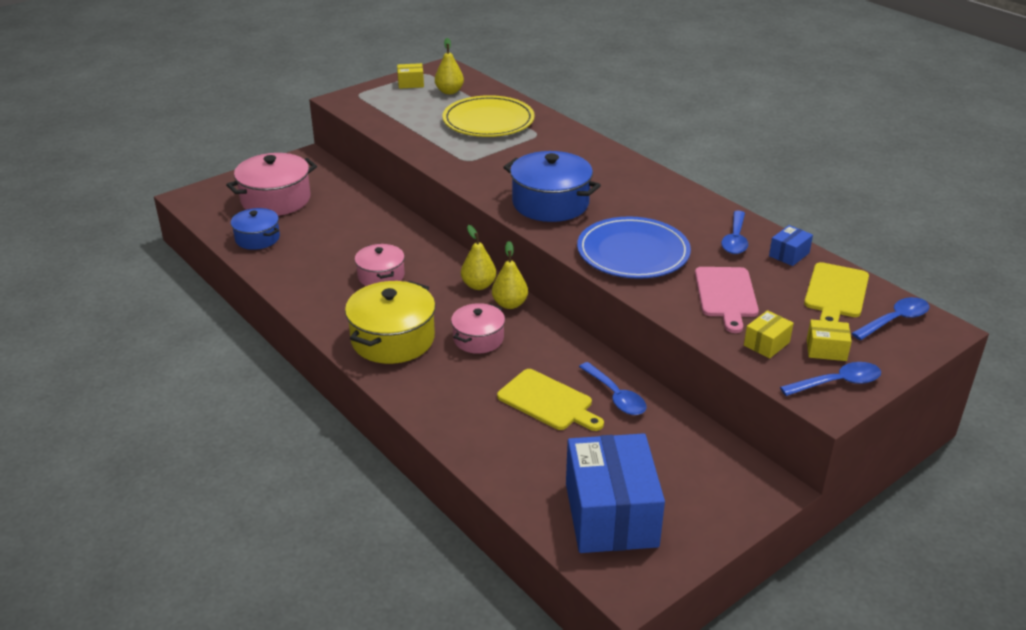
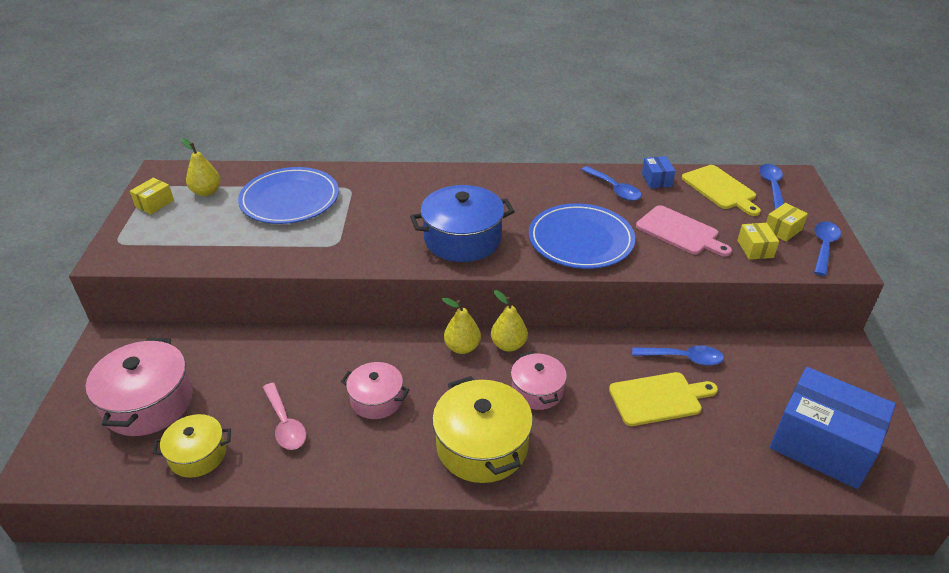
camera: 50 degrees left, 5 degrees up
(257, 238) = (198, 455): blue pot -> yellow pot
(317, 254) = (285, 424): none -> pink spoon
(488, 121) = (290, 199): yellow plate -> blue plate

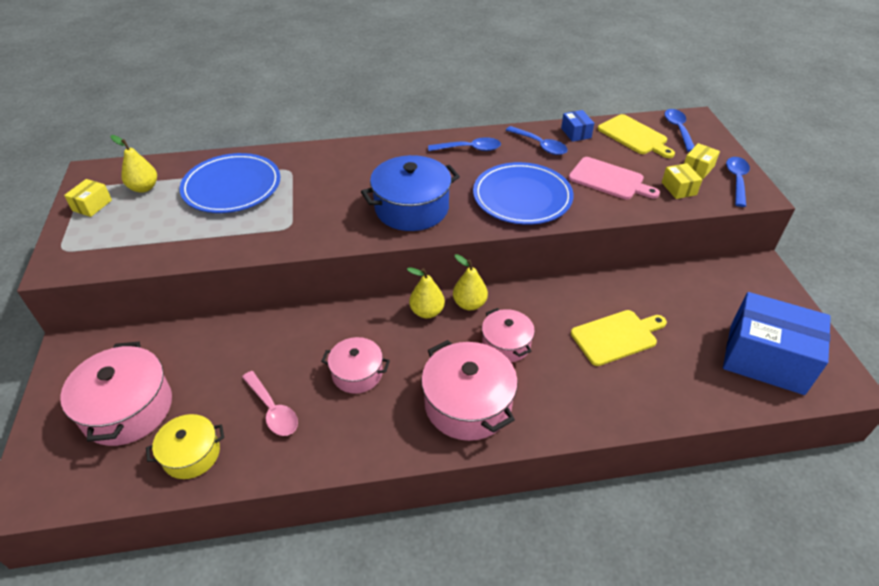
camera: 10 degrees left, 5 degrees up
(482, 446) = (468, 404): yellow pot -> pink pot
(683, 358) = (629, 296): blue spoon -> blue spoon (469, 149)

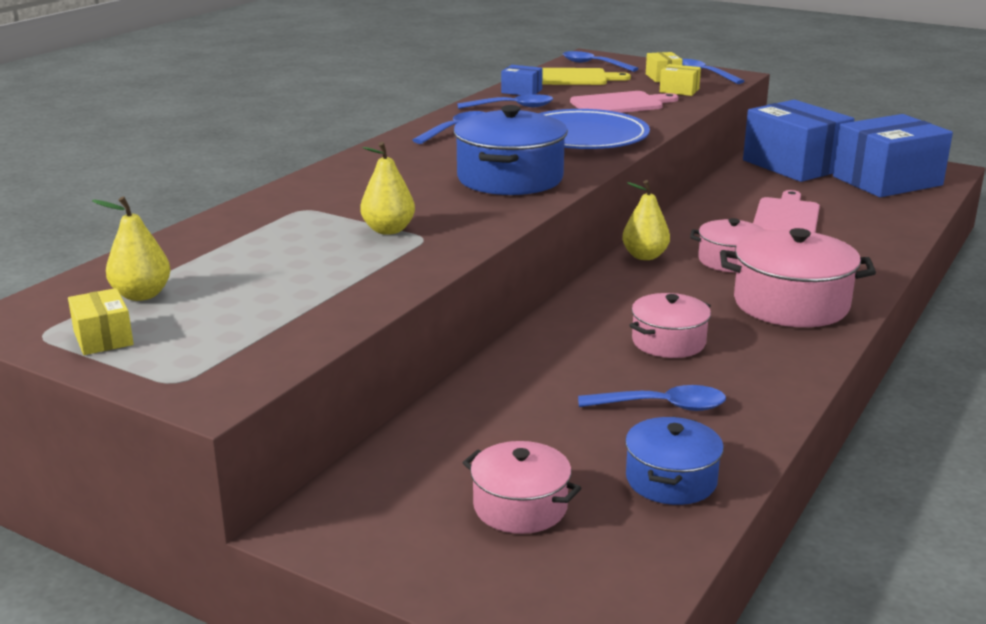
camera: 50 degrees left, 20 degrees down
(127, 409) = (520, 507): pink pot -> pink pot, size x0.61
(191, 454) = (671, 480): yellow pot -> blue pot
(232, 187) = (268, 245): blue plate -> none
(273, 410) = (662, 406): pink spoon -> blue spoon
(427, 312) = (624, 278): yellow pear -> yellow pear (388, 230)
(616, 336) = (786, 217): yellow cutting board -> pink cutting board
(725, 296) = (794, 165): none -> blue box

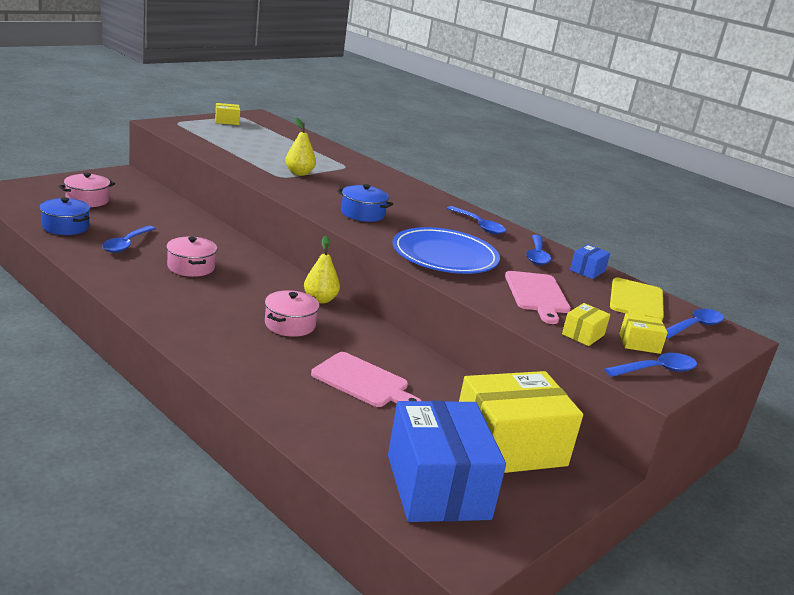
camera: 100 degrees right, 0 degrees up
(141, 295) = (263, 130): yellow pear -> none
(510, 178) = (362, 214): blue pot -> blue pot, size x0.61
(791, 304) = (202, 318): pink pot -> none
(794, 165) = (509, 446): blue box -> yellow box

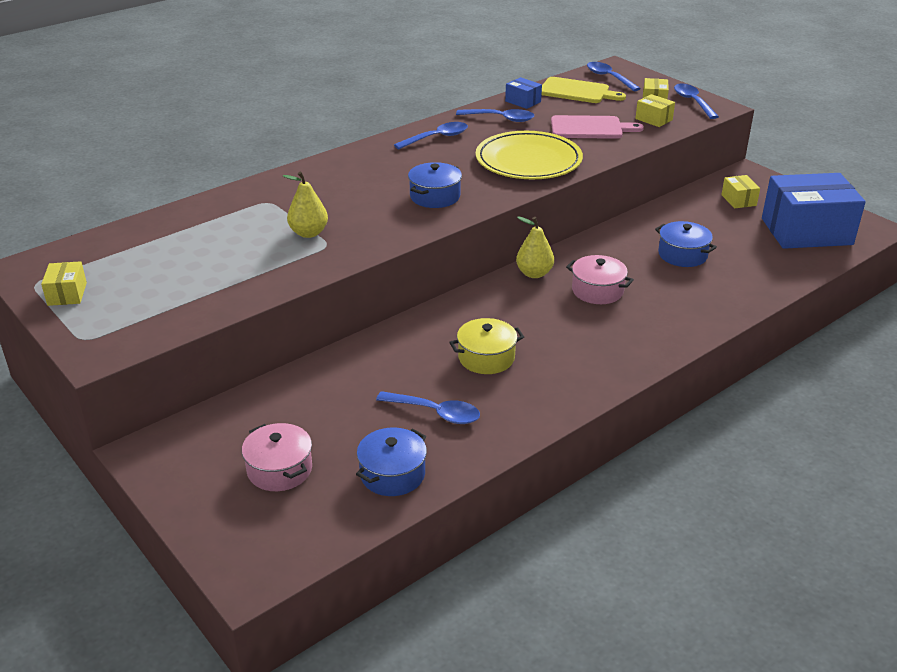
camera: 80 degrees left, 10 degrees up
(191, 267) = (486, 358): pink pot -> yellow pot
(363, 382) = (682, 255): pink cutting board -> blue pot
(444, 256) = (528, 160): blue plate -> yellow plate
(509, 446) = (738, 200): yellow box -> yellow box, size x0.43

